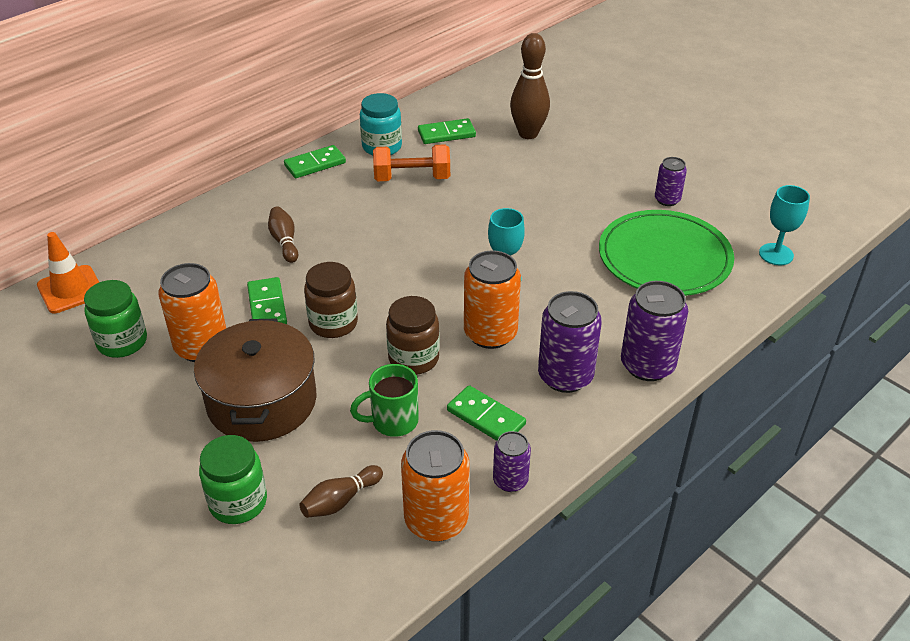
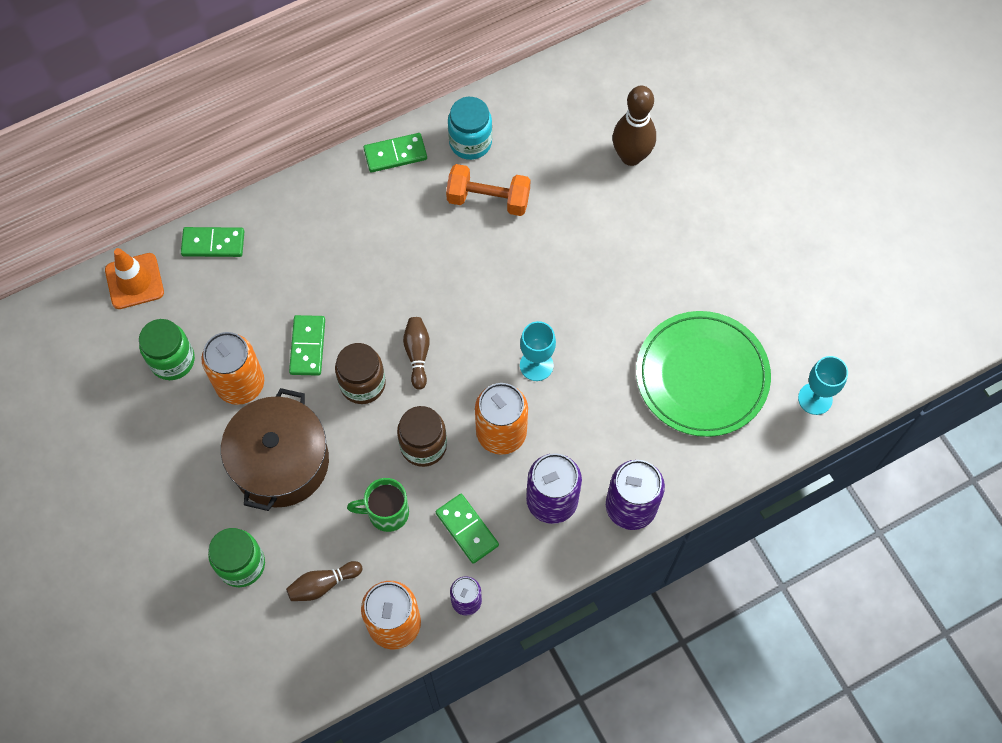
camera: 15 degrees right, 25 degrees up
(284, 241) = (341, 263): brown bowling pin -> brown bowling pin (417, 354)
(446, 134) = (544, 136): green domino -> green domino (213, 243)
(667, 200) = (738, 294): purple can -> none

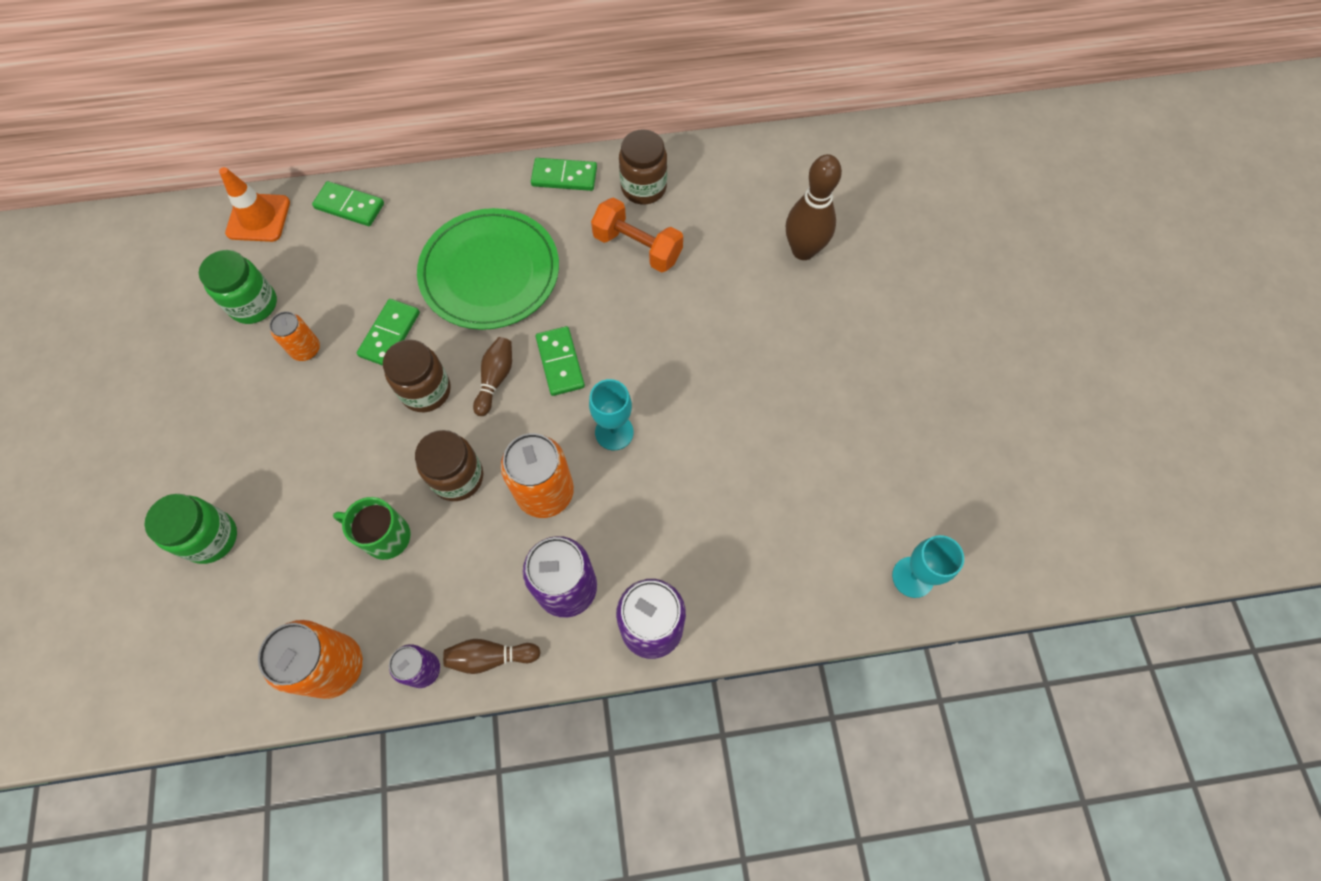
camera: 20 degrees right, 0 degrees up
(240, 384) = (306, 349): orange can -> orange can, size x0.57
(280, 461) = (305, 442): brown pot -> none
(323, 584) = (282, 591): brown bowling pin -> brown bowling pin (490, 657)
(467, 529) = (461, 586): green domino -> green domino (560, 362)
(470, 142) = (643, 187): turquoise jar -> brown jar
(702, 376) = (791, 506): green plate -> green plate (490, 272)

